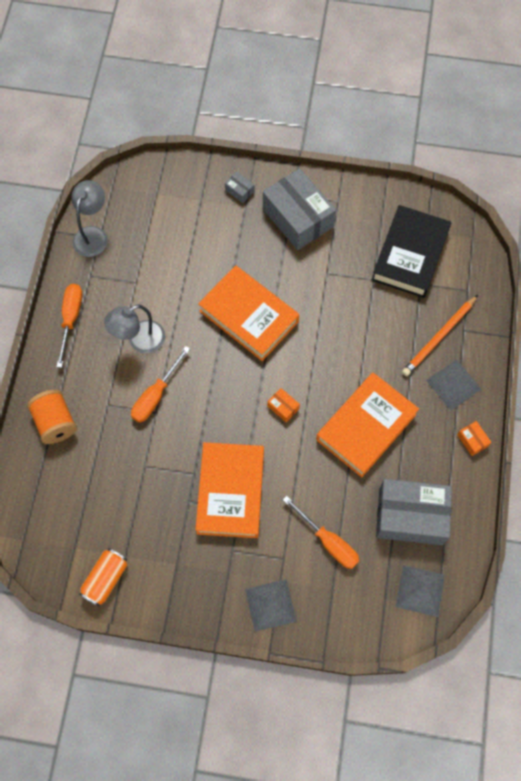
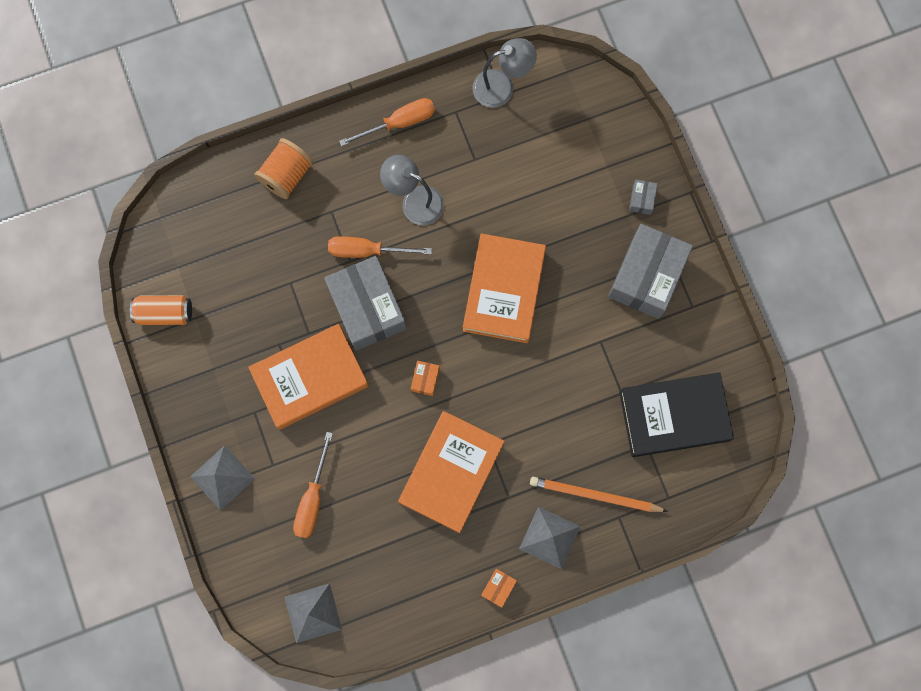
camera: 60 degrees right, 10 degrees up
(366, 427) = (451, 472): orange book -> orange book turned 75 degrees counterclockwise
(410, 516) = (383, 565): grey box -> grey box (367, 308)

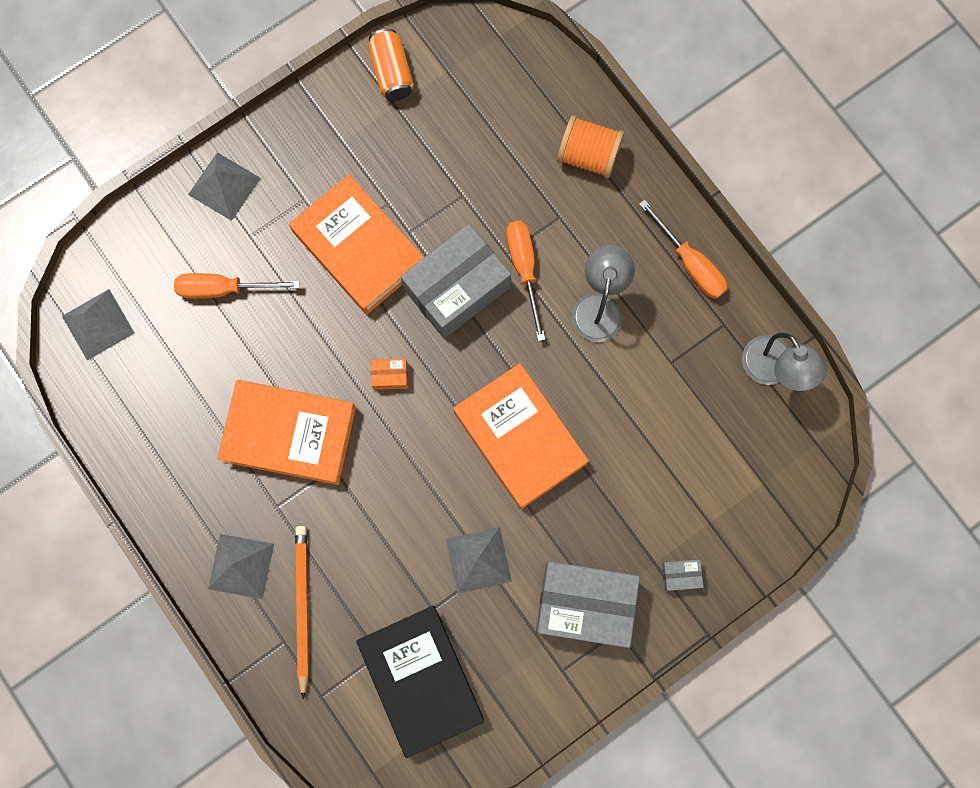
camera: 75 degrees right, 0 degrees up
(498, 587) = (170, 521): orange box -> none
(503, 290) = (520, 438): orange book -> orange book turned 60 degrees clockwise
(591, 348) = (478, 560): none -> grey pyramid

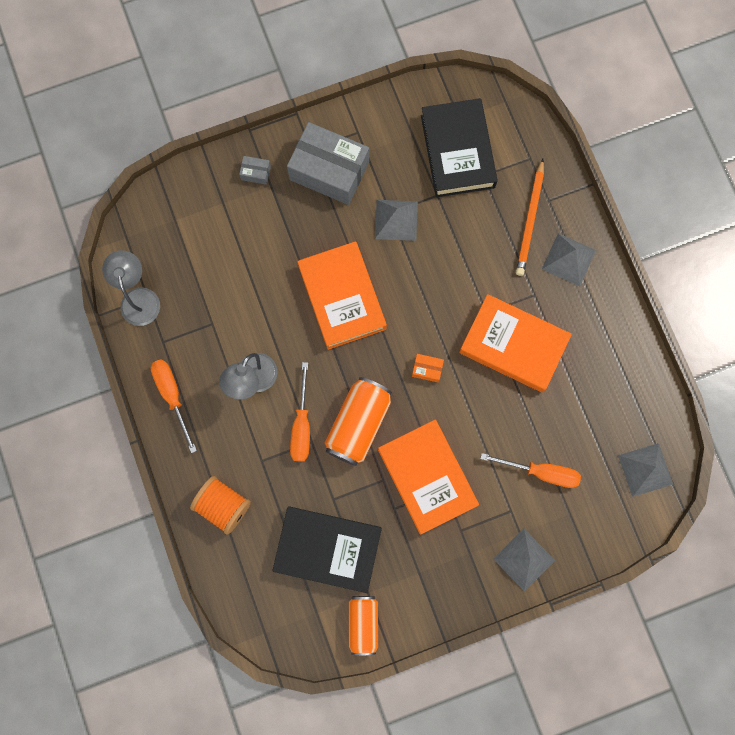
camera: 165 degrees left, 0 degrees up
(453, 140) = (328, 549): none -> black book
(457, 288) = (358, 424): grey box -> orange can

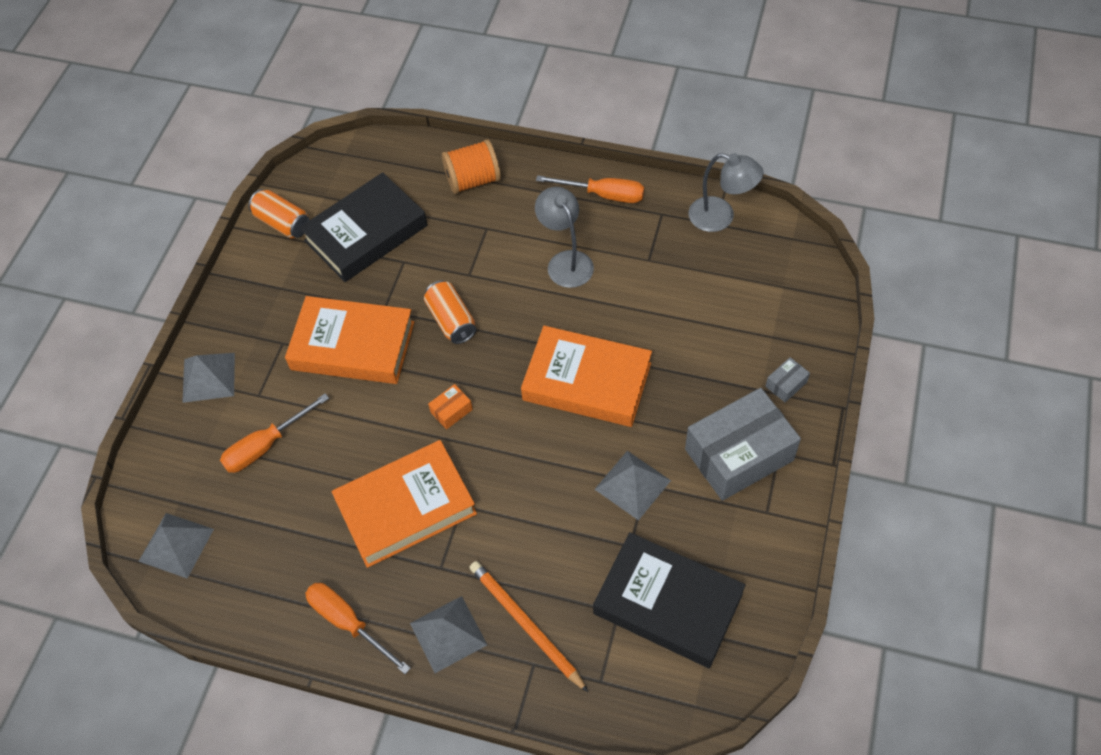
camera: 130 degrees right, 20 degrees down
(302, 425) = (490, 275): orange screwdriver -> orange screwdriver (348, 623)
(358, 424) = (451, 320): orange can -> orange can, size x0.66

